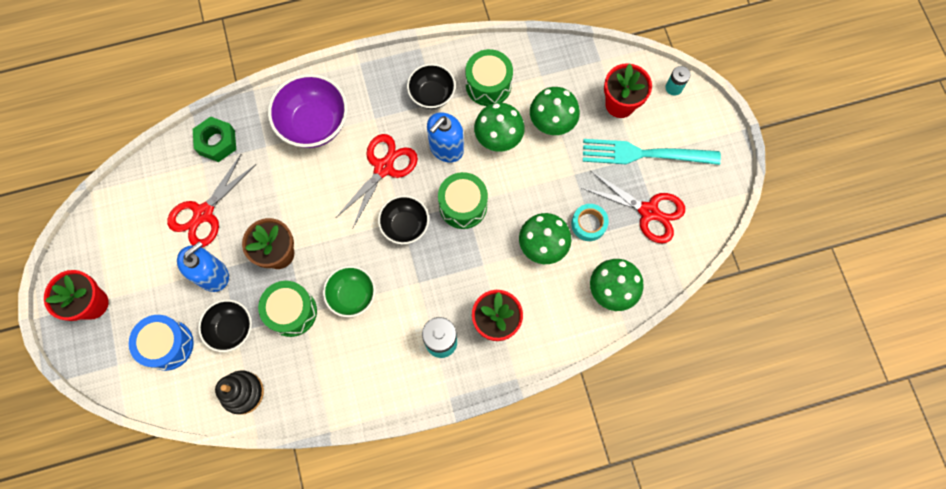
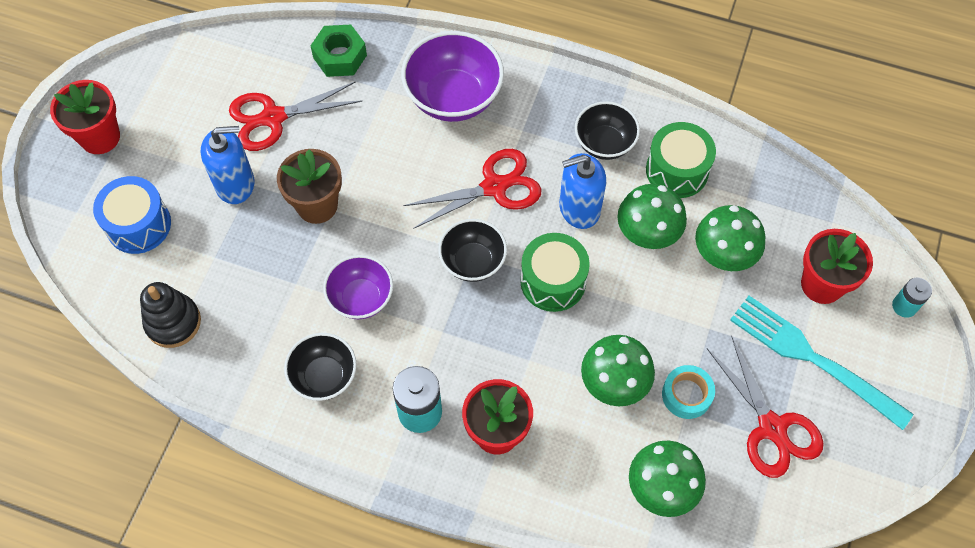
camera: 35 degrees right, 10 degrees down
(231, 329) = (212, 250): black bowl -> black bowl (324, 376)
(292, 312) = (285, 273): green drum -> none
(352, 295) = (361, 298): green bowl -> purple bowl

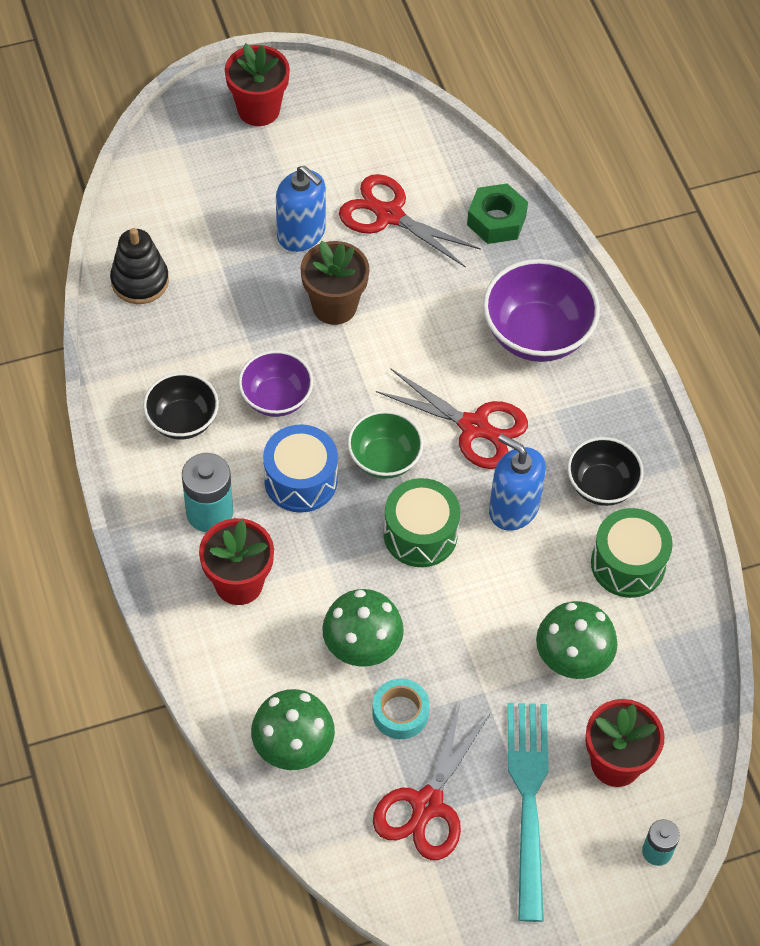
camera: 50 degrees right, 5 degrees down
(138, 225) = (204, 194): blue drum -> blue drum (300, 480)
(473, 262) = (384, 459): black bowl -> green bowl
(647, 233) = (537, 580): green mushroom -> none

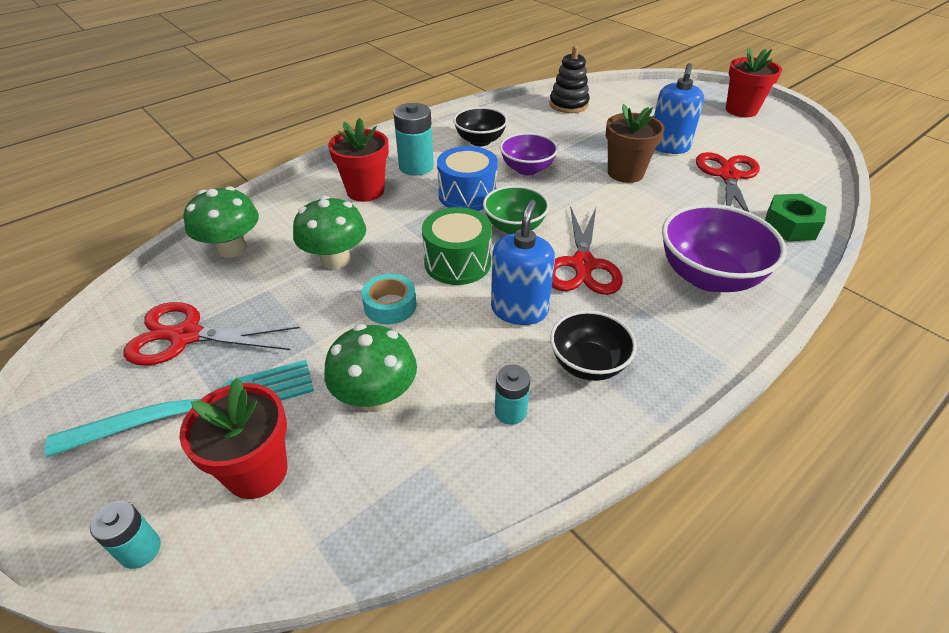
camera: 70 degrees right, 15 degrees down
(400, 713) = (278, 296): turquoise tape -> turquoise tape (390, 305)
(628, 564) = (510, 412): green drum -> turquoise battery

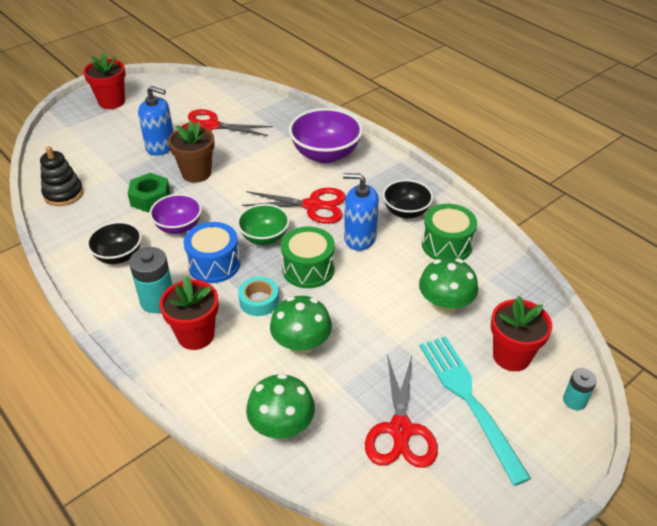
camera: 90 degrees left, 0 degrees up
(390, 305) = (358, 305): turquoise tape -> turquoise tape (259, 301)
(510, 412) = (446, 245): turquoise battery -> green drum
(790, 226) = (274, 113): green nut -> green nut (150, 198)

